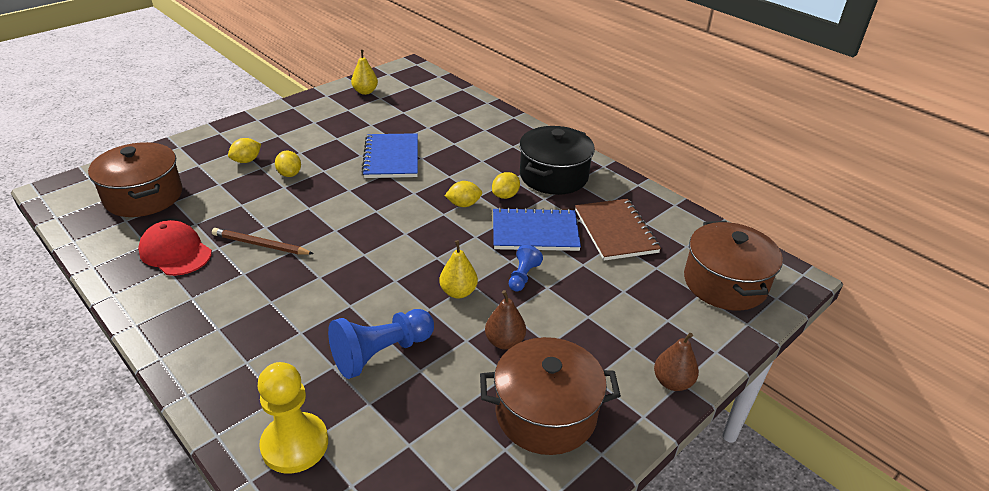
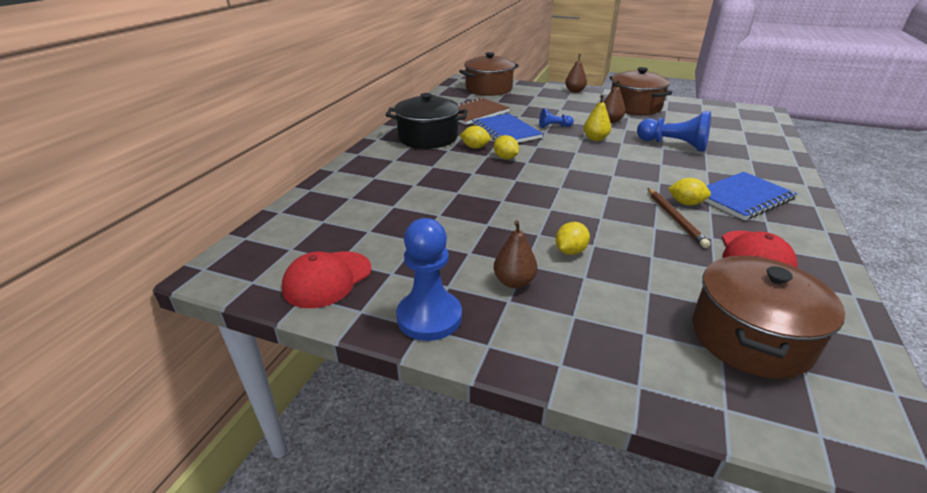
camera: 115 degrees left, 5 degrees down
(247, 160) = (586, 295): yellow lemon -> yellow lemon (686, 203)
(289, 142) = (514, 282): none -> brown pear
(295, 444) = (757, 147): yellow pawn -> none
(297, 110) = (429, 317): none -> blue pawn
(365, 92) = (327, 279): yellow pear -> red cap
(391, 158) = (473, 206): blue notebook -> blue notebook (743, 198)

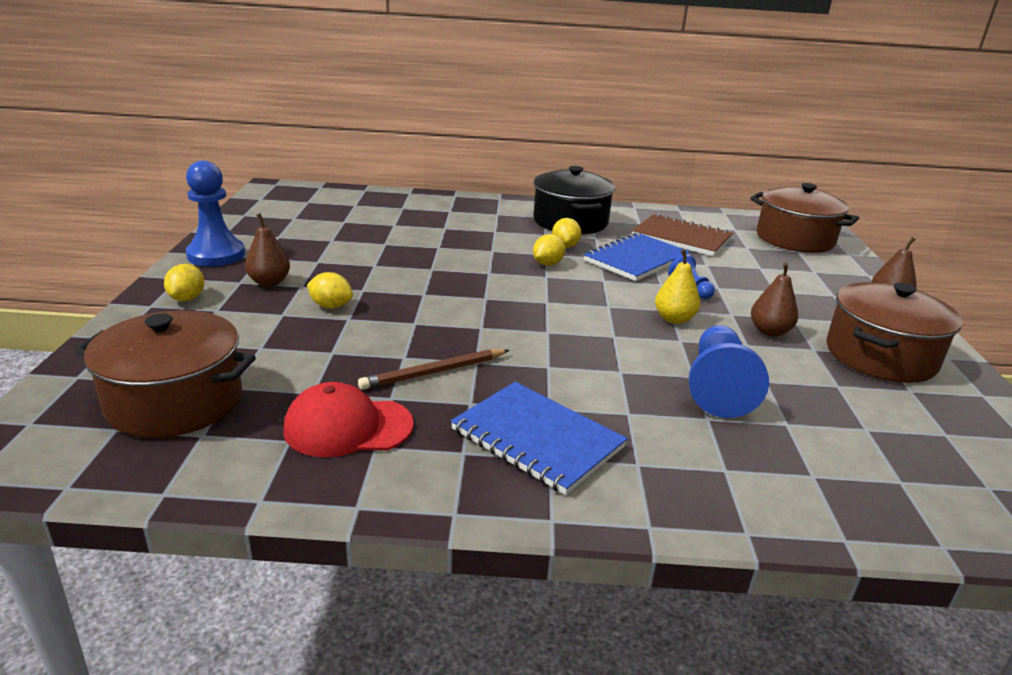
camera: 70 degrees right, 5 degrees down
(327, 279) = (266, 218): red cap -> none
(686, 203) = (486, 384): yellow lemon -> yellow lemon (187, 298)

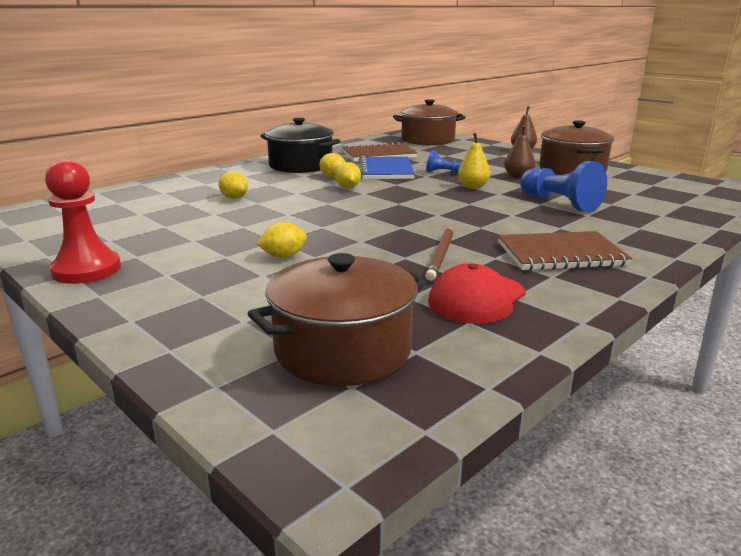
camera: 45 degrees left, 5 degrees down
(187, 298) = (152, 302): yellow lemon -> yellow lemon (234, 198)
(216, 255) = (87, 270): blue pawn -> red pawn
(269, 282) = (194, 265): brown pear -> none
(537, 438) = (560, 254): blue notebook -> brown notebook

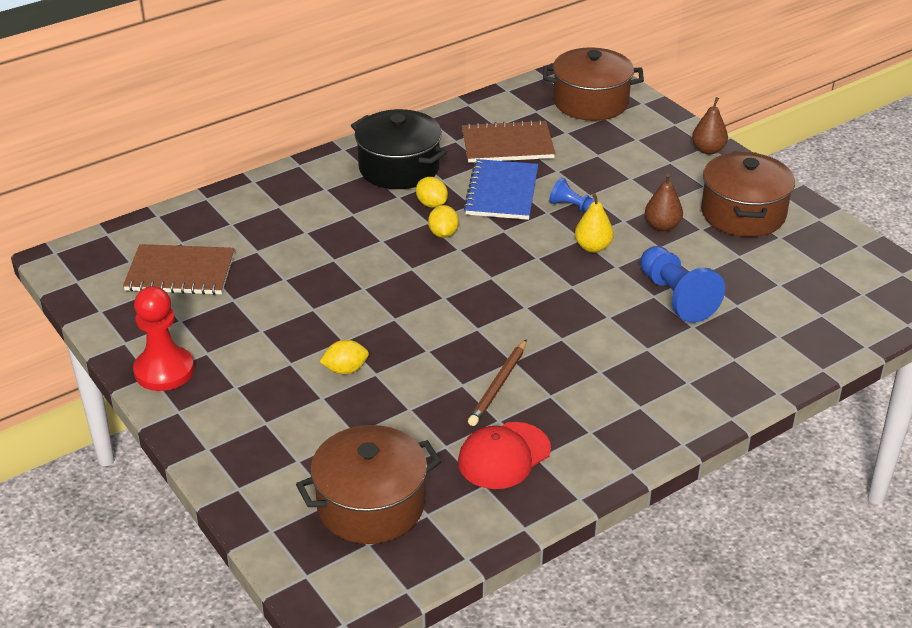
camera: 10 degrees right, 15 degrees up
(234, 198) = (309, 246): yellow lemon -> none
(560, 254) = (618, 398): brown notebook -> brown notebook (180, 272)

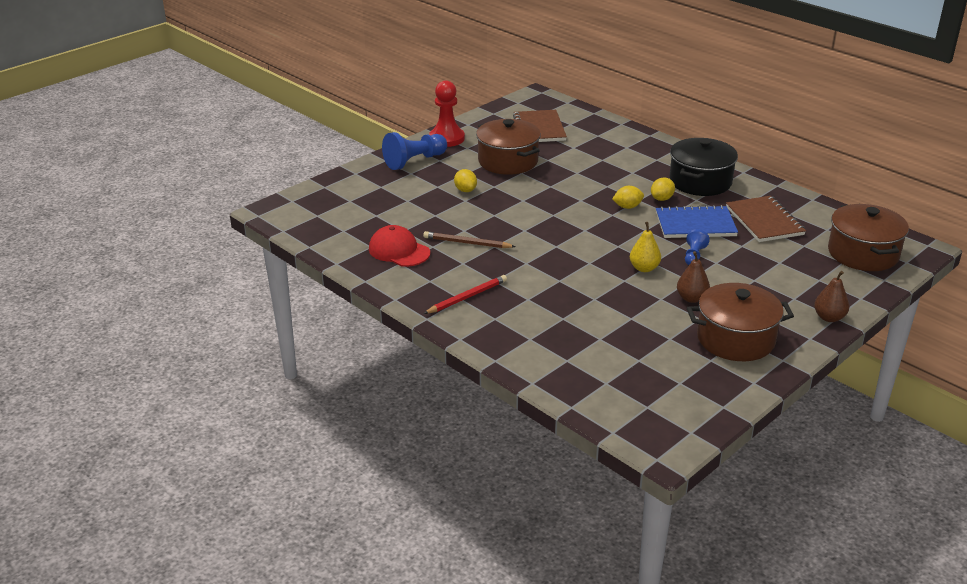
camera: 80 degrees right, 5 degrees down
(371, 505) = (348, 212): brown pot -> brown pot (508, 161)
(636, 401) = (467, 297): none -> red pencil
(676, 297) = (597, 309): blue pawn -> blue pawn (414, 161)

